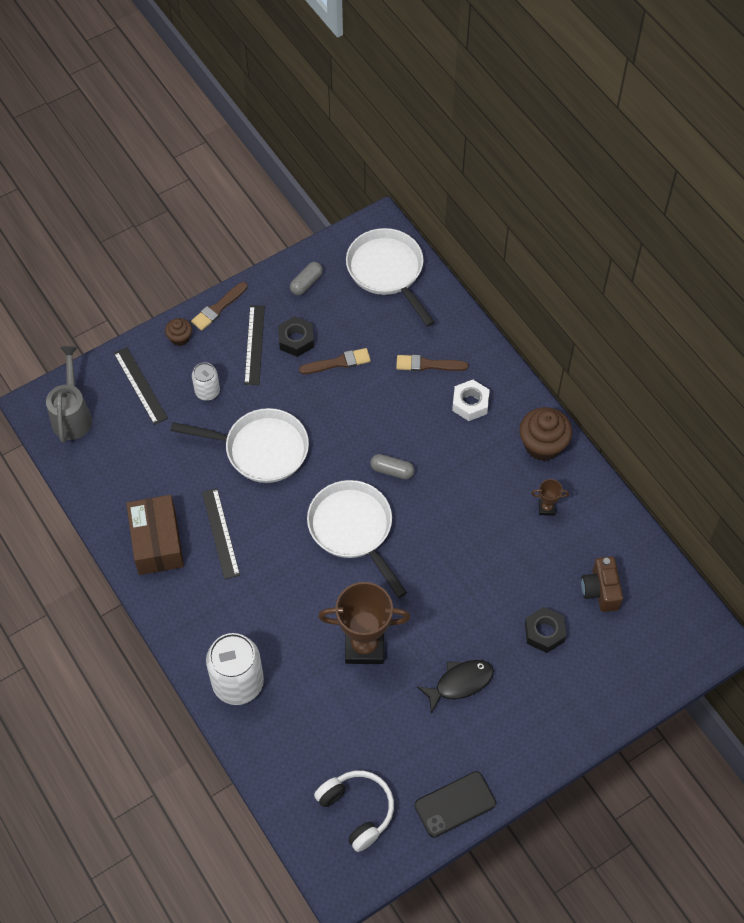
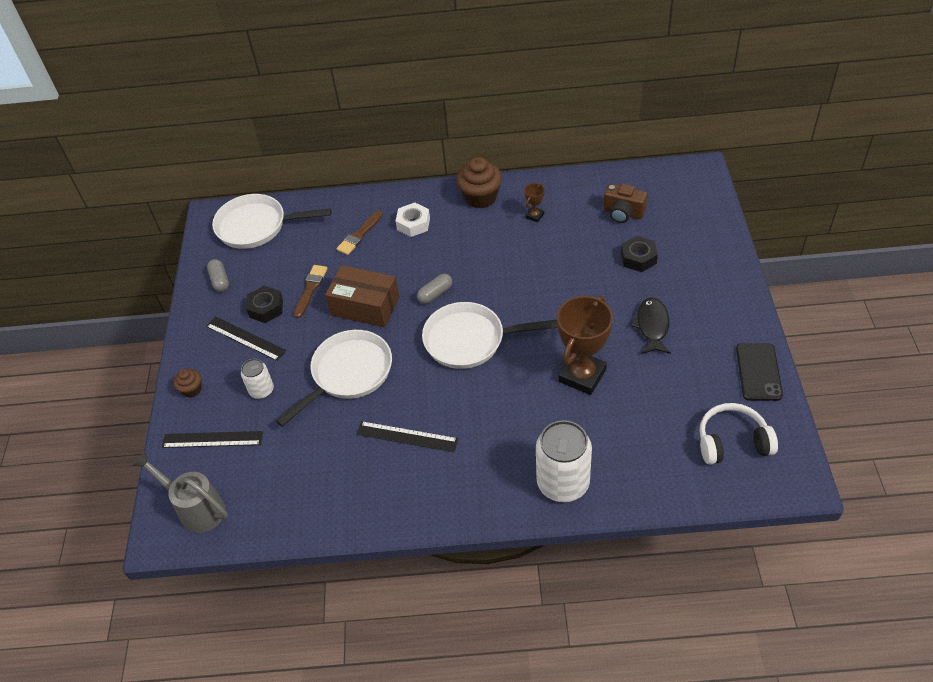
camera: 55 degrees left, 10 degrees down
(157, 542) = (381, 491): brown box -> brown box (365, 306)
(218, 308) = (188, 350): brown brush -> none

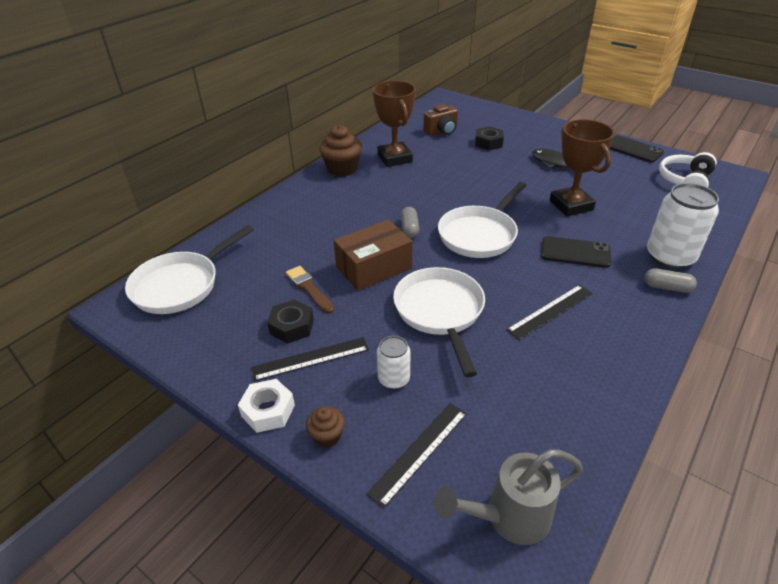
camera: 55 degrees left, 10 degrees down
(220, 280) = (208, 341): grey capsule -> grey capsule (667, 287)
(359, 235) = (289, 235): brown brush -> none
(413, 224) = (320, 206): white nut -> white nut (268, 410)
(504, 414) = (575, 252): none -> black phone
(534, 216) = (394, 158): brown trophy -> brown trophy, size x2.26

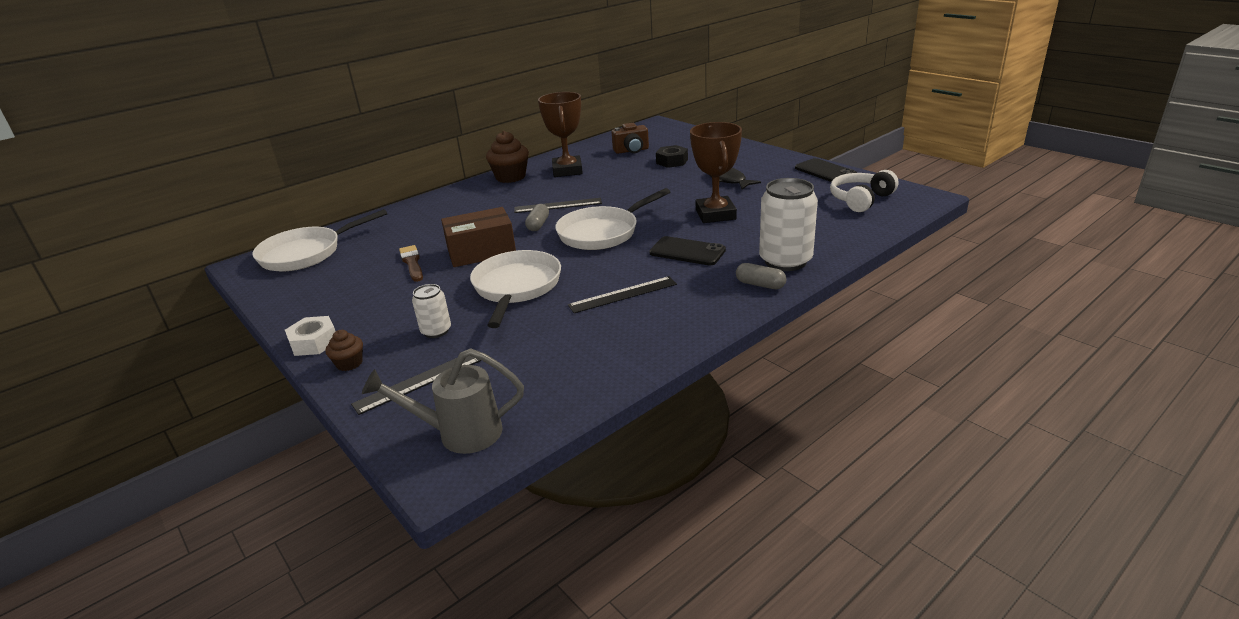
camera: 15 degrees right, 10 degrees down
(292, 326) = (377, 288): black nut -> none
(310, 358) = (375, 311): black ruler -> black ruler (558, 205)

